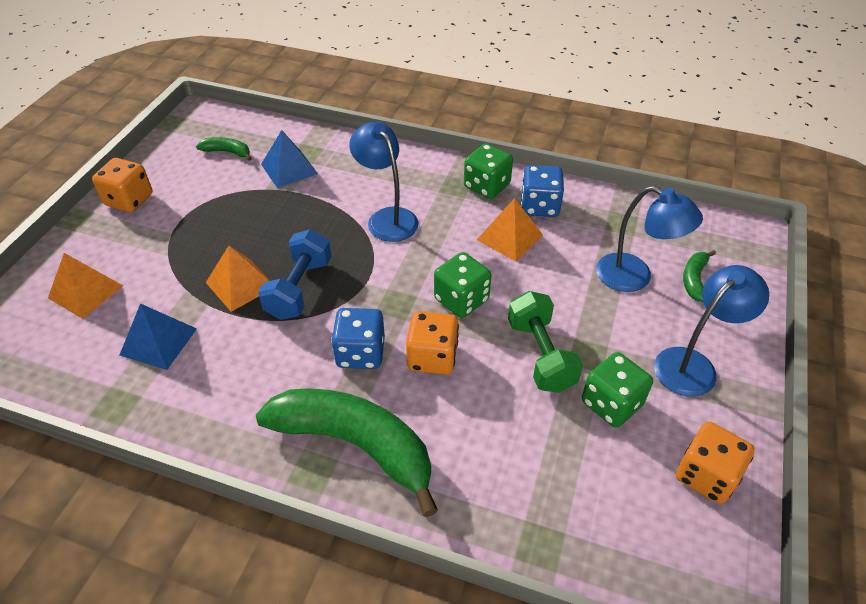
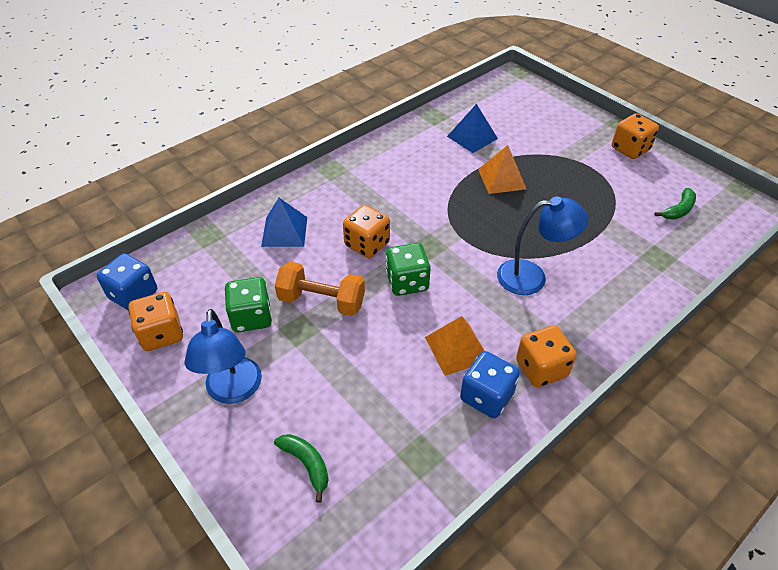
camera: 120 degrees right, 0 degrees up
(85, 291) = (537, 119): orange pyramid -> none
(289, 169) = (635, 239): blue pyramid -> blue pyramid (284, 231)
(299, 288) = (479, 204): blue dumbbell -> none
(356, 445) = (333, 189): green banana -> none
(360, 353) = (398, 213): blue dice -> blue dice (133, 295)
(486, 186) = (541, 368): green dice -> orange dice
(540, 355) = (322, 301): green dumbbell -> orange dumbbell
(634, 277) = (345, 414): blue lamp -> none

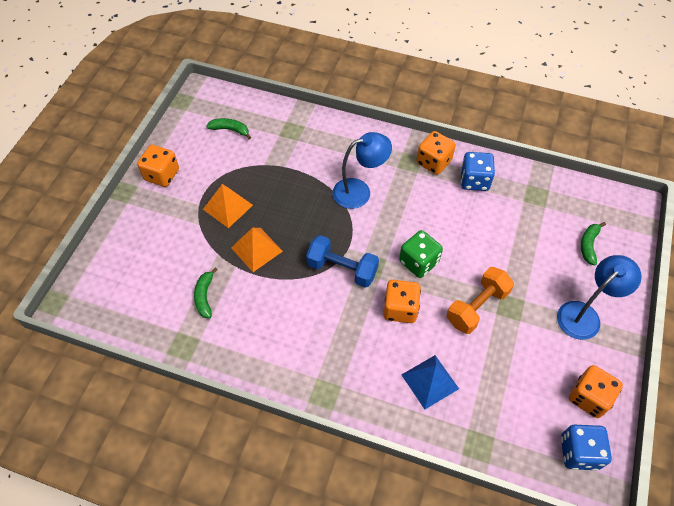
camera: 120 degrees left, 10 degrees up
(251, 317) = (526, 345): green dice -> none
(322, 301) = (477, 307): orange dumbbell -> orange dumbbell turned 60 degrees clockwise
(440, 224) = (342, 269): none -> blue dumbbell
(457, 348) = (452, 208): orange pyramid -> orange pyramid (227, 207)
(472, 137) = (205, 296): blue pyramid -> green banana
(532, 277) = (359, 191): blue lamp -> blue lamp turned 105 degrees clockwise

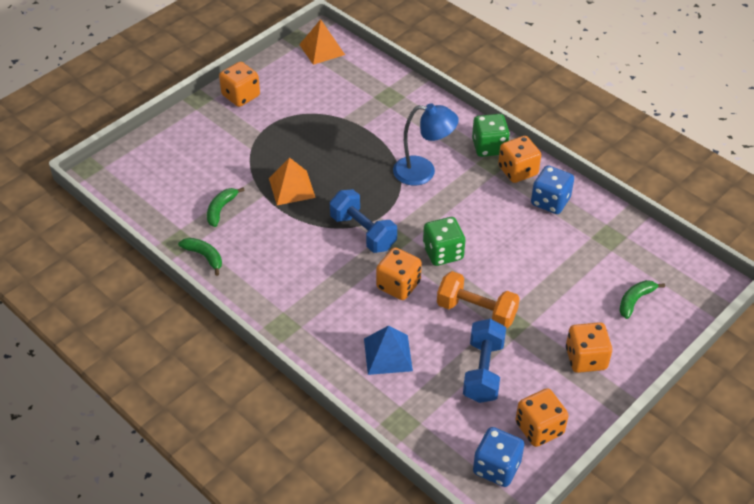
camera: 25 degrees right, 10 degrees down
(227, 207) = (286, 143): orange pyramid -> orange pyramid (322, 49)
(230, 130) = (329, 77): green banana -> green banana (204, 256)
(399, 148) = (489, 147): none -> green dice
(477, 307) = (476, 311): orange dumbbell -> orange dumbbell turned 45 degrees clockwise
(515, 363) = (483, 371): none -> blue dumbbell
(584, 315) = (585, 358): blue lamp -> orange dice

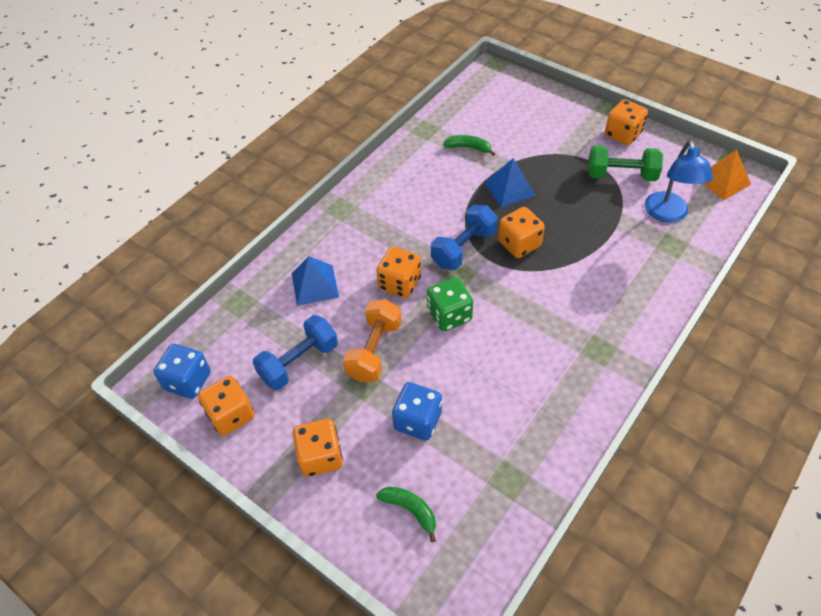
camera: 85 degrees right, 5 degrees up
(204, 256) = (411, 147): green banana -> none
(291, 187) = (509, 189): orange pyramid -> blue pyramid
(296, 108) = (621, 175): none -> green dumbbell
(423, 172) = (563, 287): blue lamp -> blue lamp (668, 214)
(483, 371) = (299, 362): blue dumbbell -> blue dumbbell turned 45 degrees counterclockwise
(489, 147) = (624, 344): green dice -> none
(517, 171) = (593, 375): orange dice -> orange dice (519, 244)
(550, 201) = (552, 412): blue dice -> blue dice (417, 421)

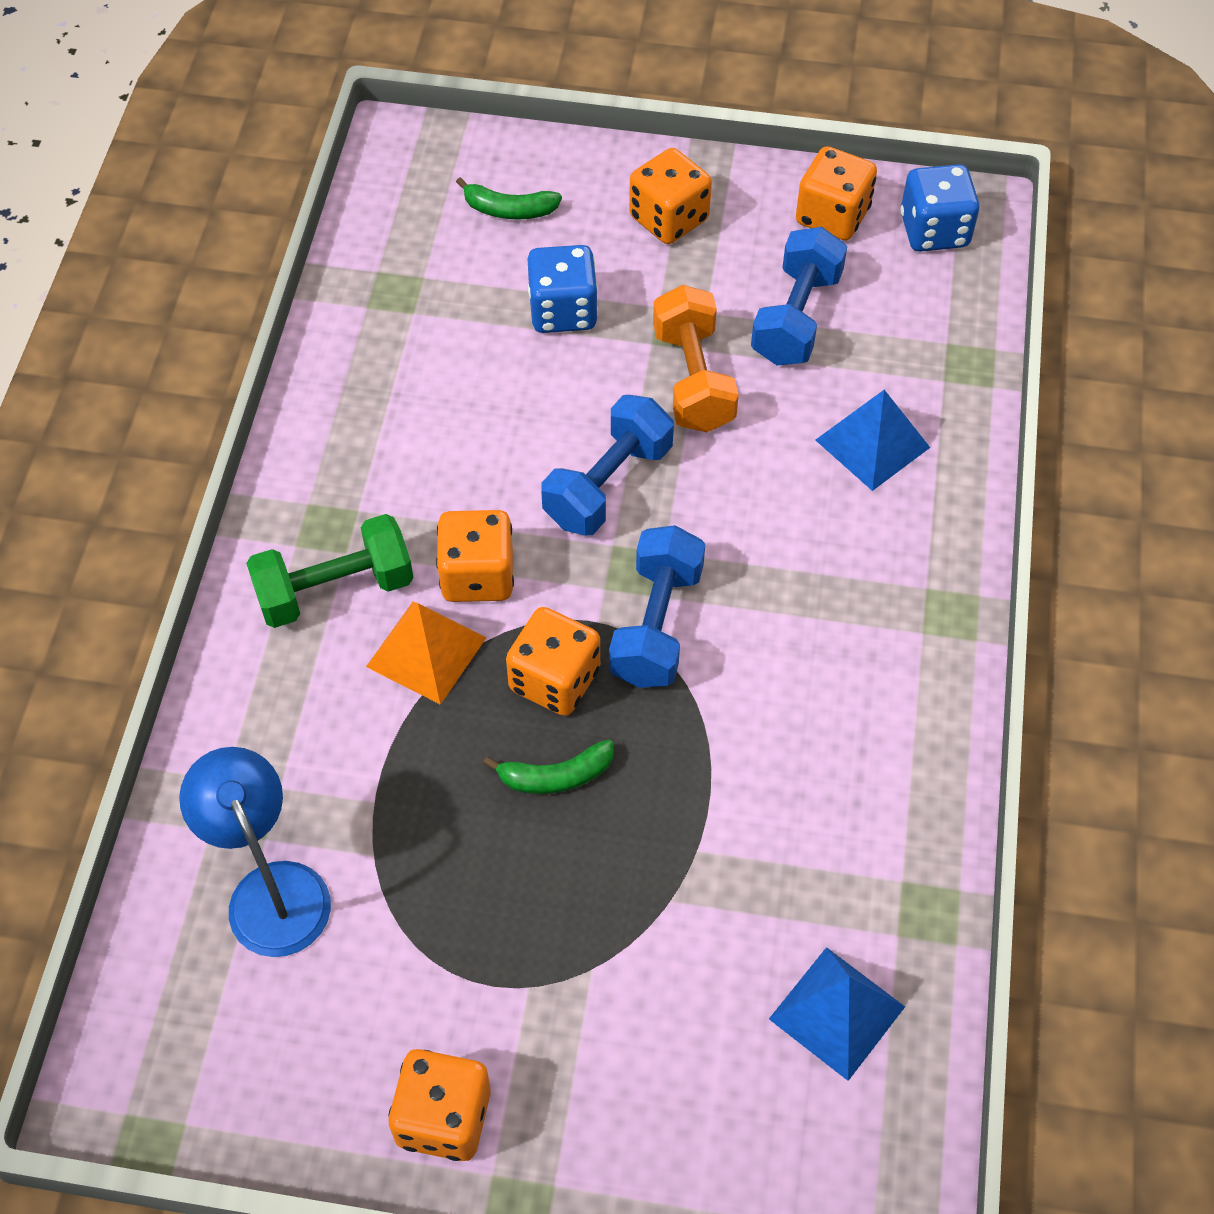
camera: 150 degrees right, 5 degrees up
(400, 283) = (729, 506): orange dice -> orange dice (477, 576)
(449, 315) = (608, 484): green dice -> blue dumbbell
(469, 147) = (793, 898): green banana -> green banana (556, 776)
(509, 189) = (640, 813): blue pyramid -> blue pyramid (837, 1013)
(621, 175) = (406, 966): green dumbbell -> green dumbbell (335, 590)
(722, 181) = (161, 1055): orange pyramid -> orange pyramid (426, 652)

